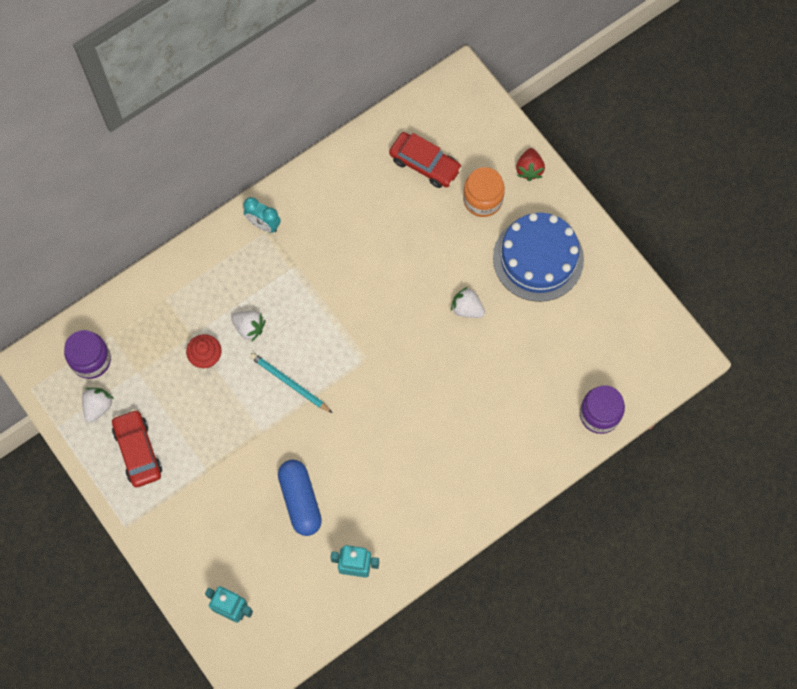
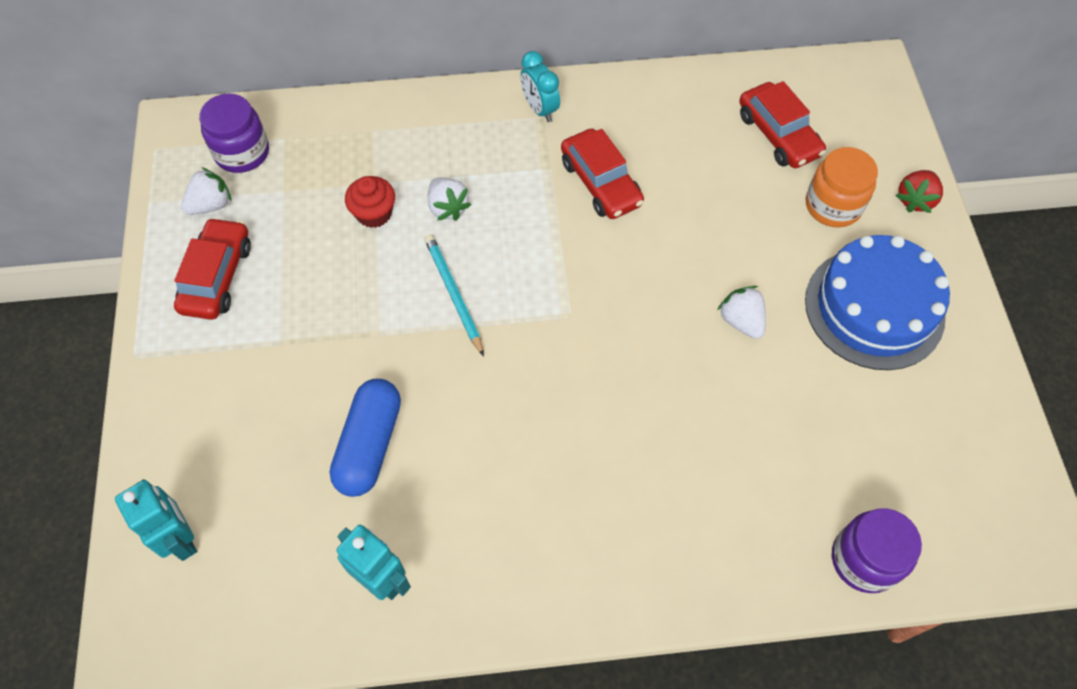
camera: 30 degrees right, 10 degrees down
(334, 259) = (600, 183): none -> red car

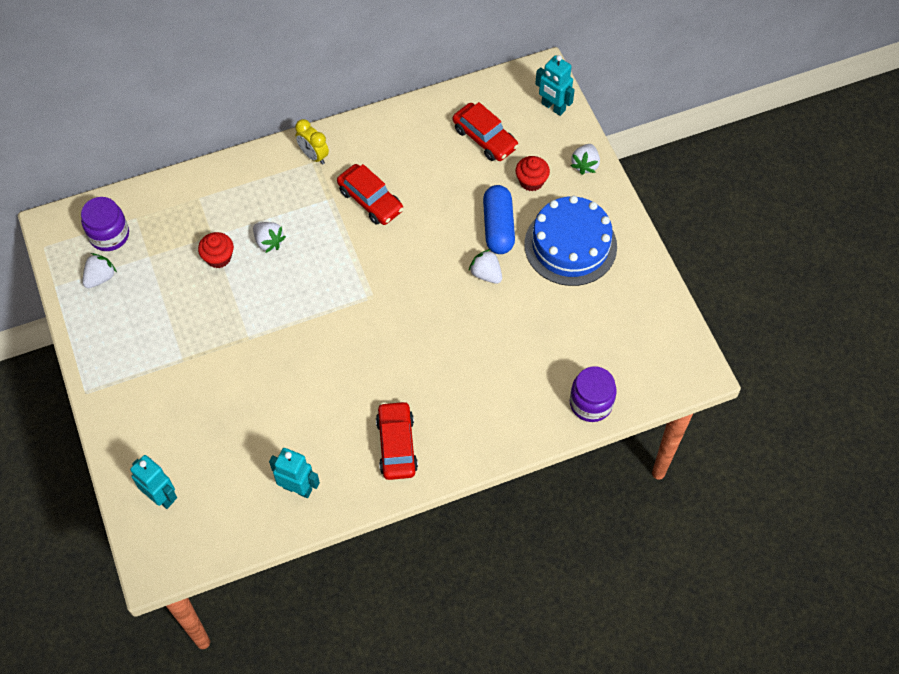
camera: 15 degrees left, 0 degrees up
(217, 277) = (123, 326): red car -> red car (397, 445)
(369, 445) = (264, 410): blue capsule -> blue capsule (498, 227)
(453, 294) = (290, 300): turquoise pencil -> none
(539, 109) = (313, 155): turquoise clock -> yellow clock
(833, 206) = (531, 181): orange jar -> red cupcake
(882, 114) = (553, 107): none -> turquoise robot
(915, 200) = (585, 165): red strawberry -> white strawberry

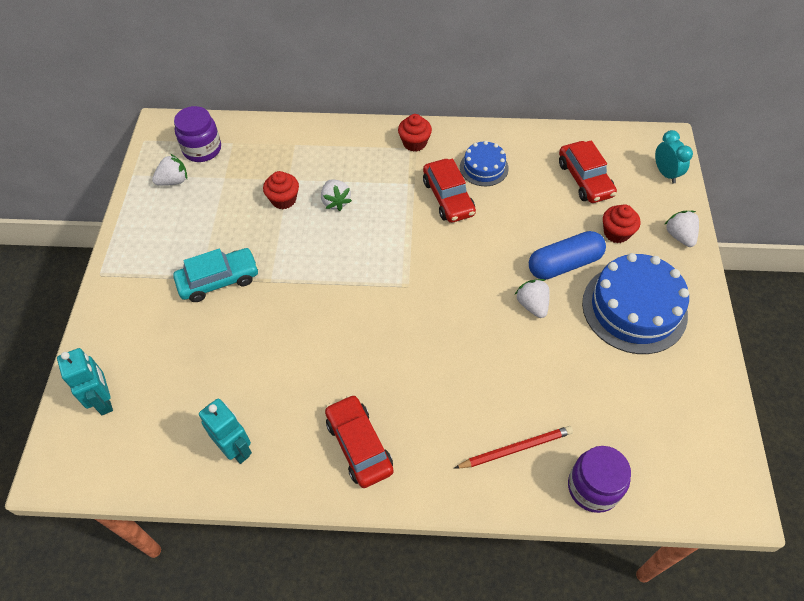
camera: 25 degrees right, 5 degrees down
(201, 356) = (219, 280): none -> turquoise car
(313, 155) = (414, 143): yellow clock -> red cupcake
(389, 158) = (484, 167): none -> blue cake
(397, 445) = (359, 445): red car -> red car turned 45 degrees counterclockwise
(498, 227) = (564, 264): blue capsule -> blue capsule turned 45 degrees clockwise
(521, 398) = (515, 448): none -> red pencil
(553, 107) = (665, 173): turquoise robot -> turquoise clock
(585, 165) = (679, 236): white strawberry -> white strawberry turned 120 degrees clockwise

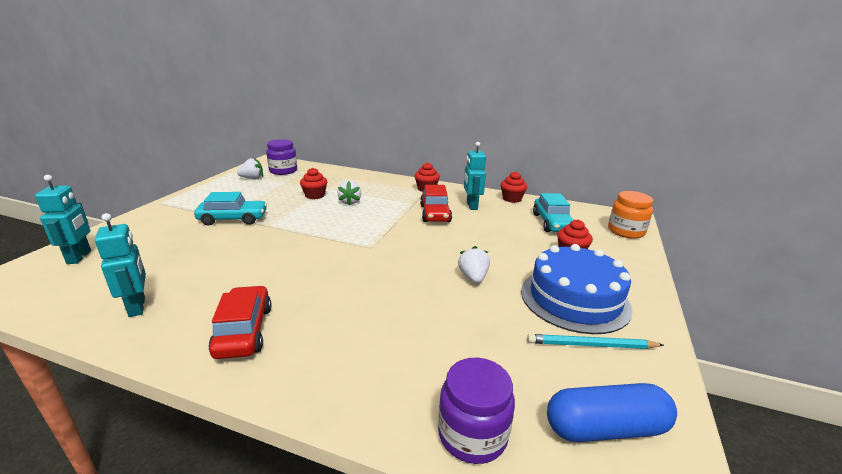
camera: 15 degrees right, 30 degrees down
(484, 167) = (471, 206): blue cake -> turquoise robot
(515, 448) = (398, 373): red pencil -> none
(525, 137) = (512, 199): none -> red cupcake
(564, 264) = (515, 260): blue capsule -> blue capsule (605, 428)
(584, 179) = (552, 223): red car -> turquoise car
(659, 366) = (591, 345): none -> turquoise pencil
(665, 173) = (626, 231): turquoise clock -> orange jar
(679, 236) = (632, 265): white strawberry -> none

